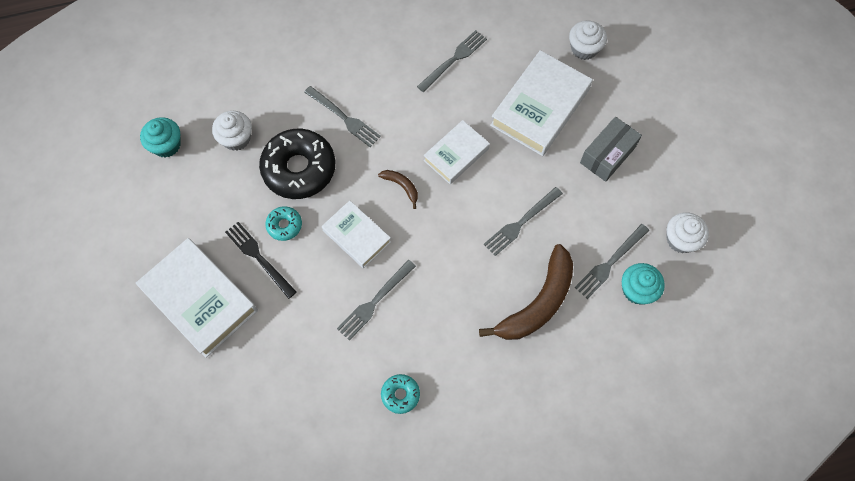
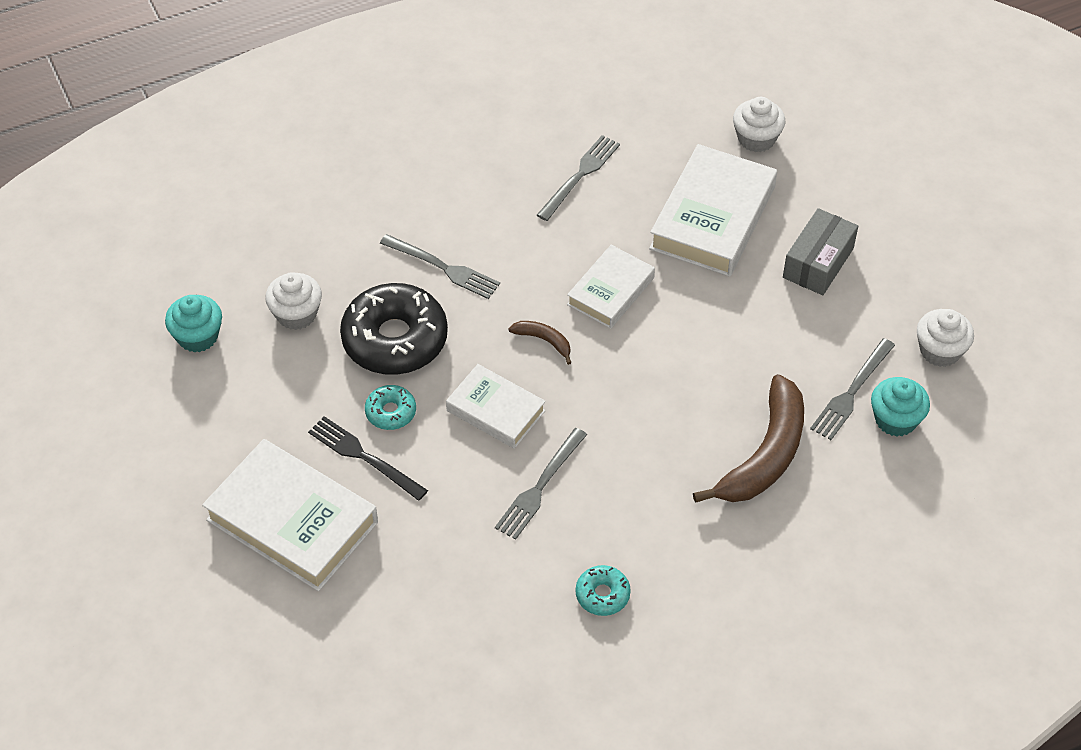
camera: 10 degrees left, 15 degrees down
(521, 223) = (719, 361): grey fork -> none

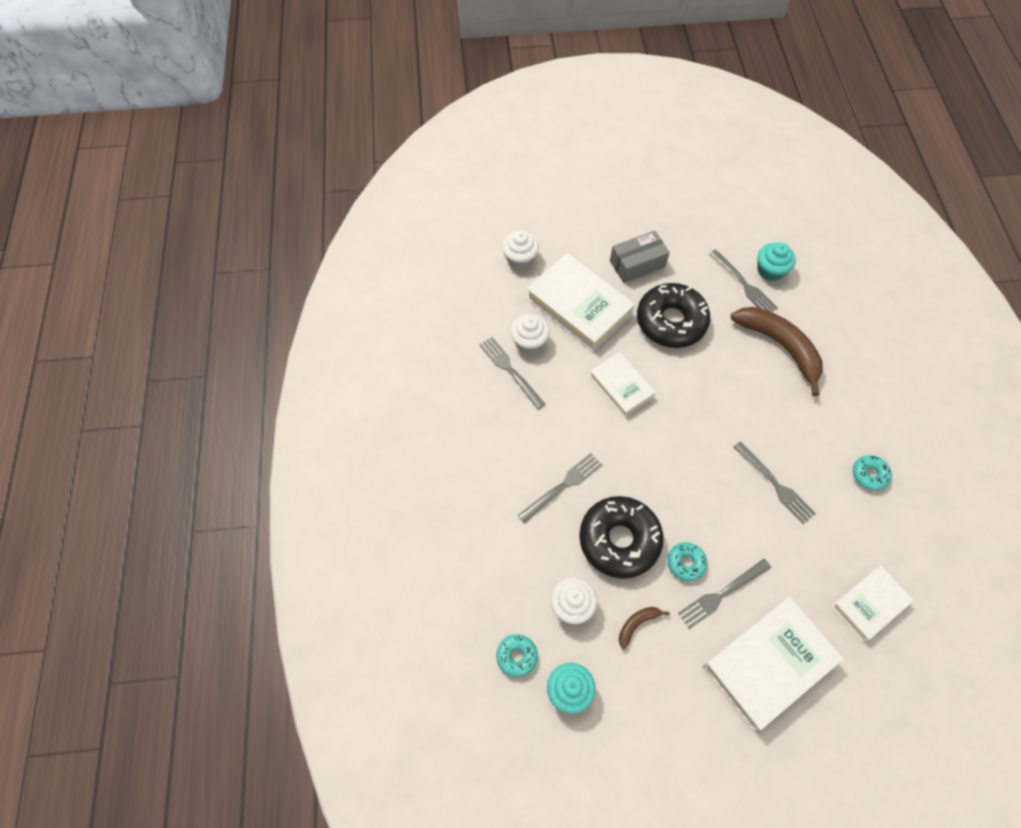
camera: 70 degrees left, 10 degrees up
(220, 280) = (516, 656): none -> turquoise donut
(364, 457) = (721, 594): black fork -> grey fork
(495, 411) = (703, 492): white book -> white book (869, 604)
(544, 340) = (651, 441): brown banana -> brown banana (637, 624)
(741, 321) = (671, 321): none -> black donut
(818, 263) = (637, 264): grey box -> grey box turned 75 degrees counterclockwise
(940, 351) = (725, 230): white cupcake -> white cupcake (529, 341)

